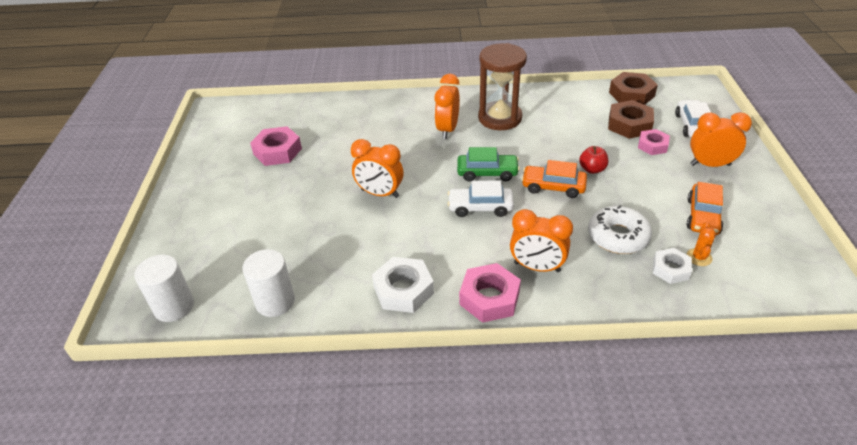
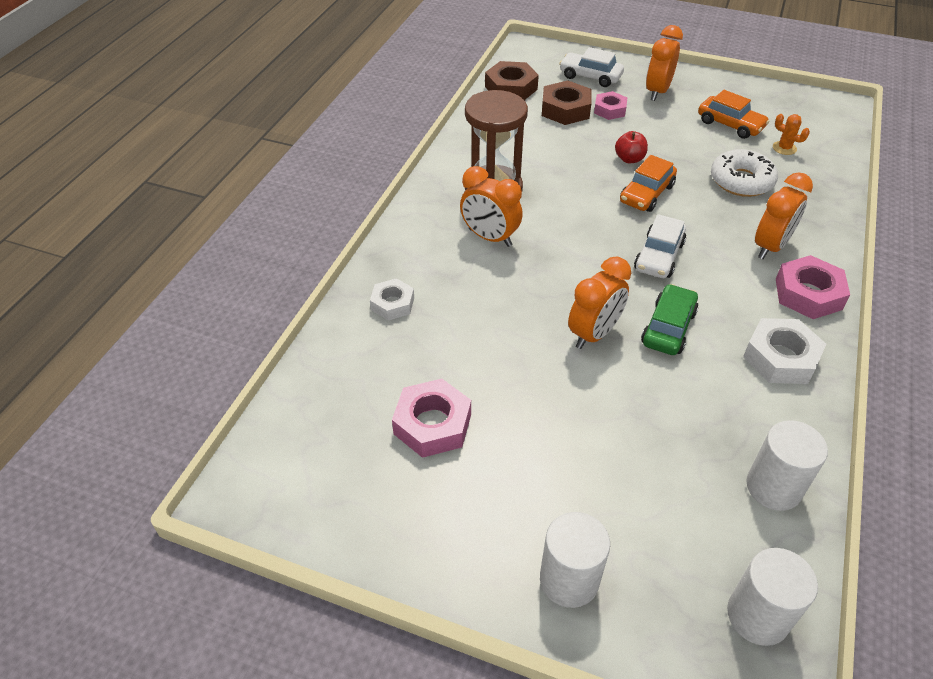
camera: 70 degrees left, 5 degrees up
(185, 225) = (569, 580): none -> white cylinder
(487, 173) = (597, 232): green car -> green car (668, 328)
(670, 269) = (795, 169): white nut -> white nut (392, 304)

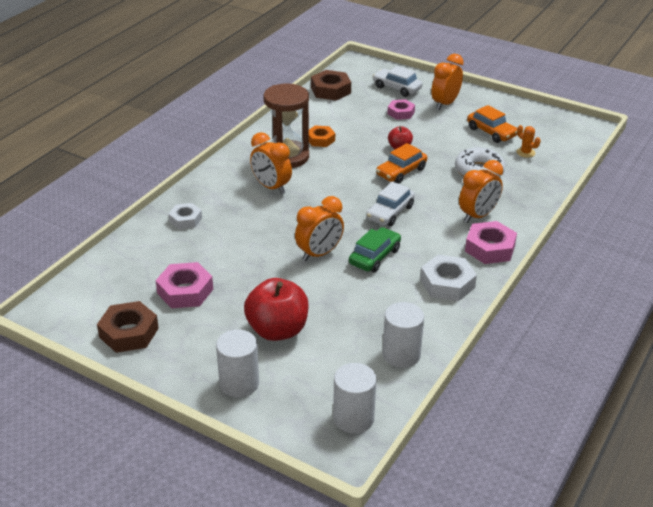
camera: 10 degrees right, 10 degrees down
(526, 159) = (320, 140): none -> orange nut
(565, 109) = (366, 109): brown nut -> brown nut (129, 333)
(587, 472) = (277, 330): none -> red apple

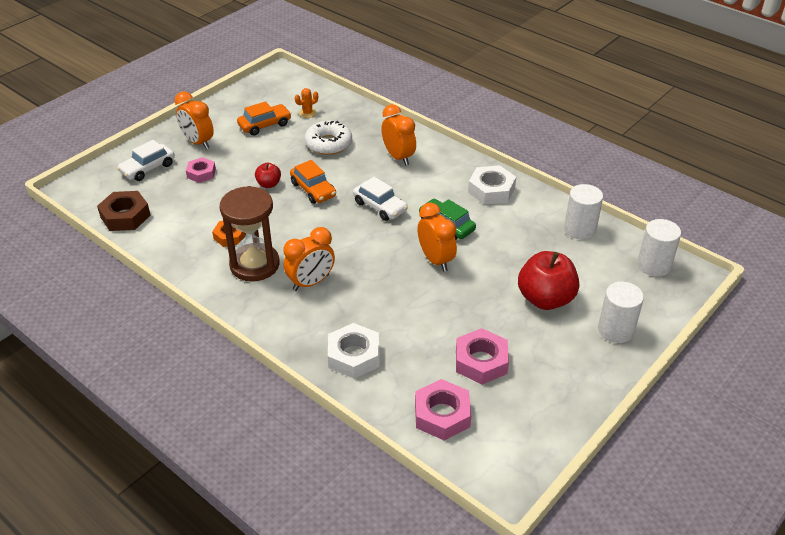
camera: 80 degrees left, 5 degrees up
(129, 333) = (543, 408): brown nut -> none
(185, 220) = (354, 356): white nut -> white nut, size x1.55
(490, 248) = (446, 159): pink nut -> pink nut (442, 415)

